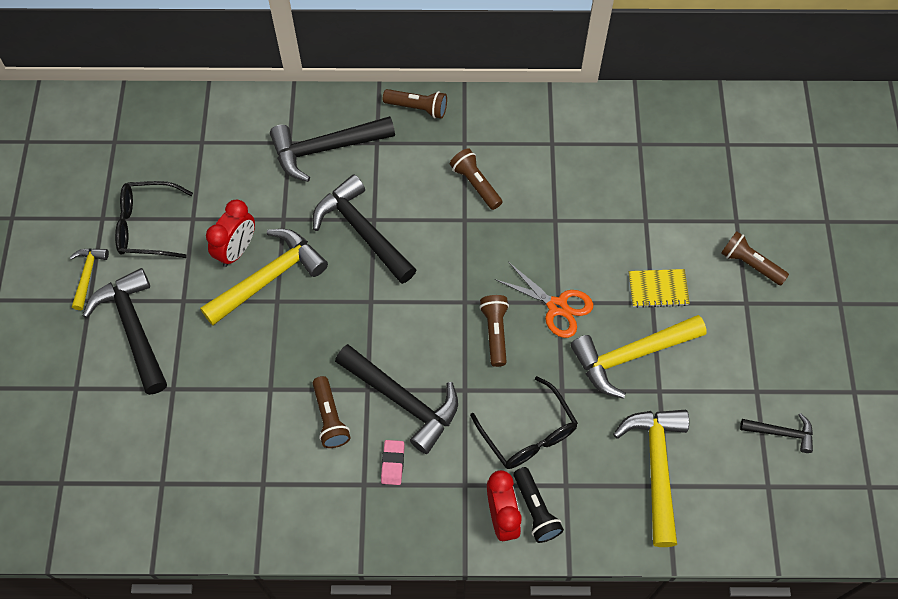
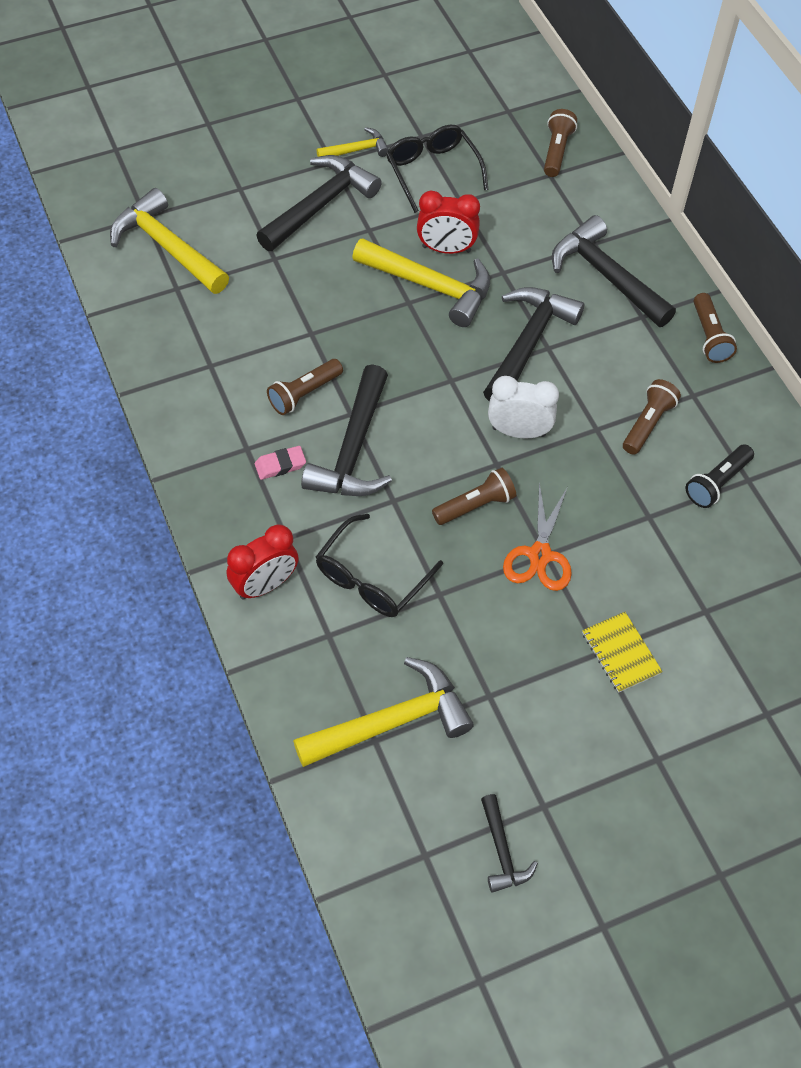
camera: 65 degrees right, 5 degrees down
(442, 274) = (518, 431): none -> white clock
(536, 510) = (287, 615): black flashlight -> black flashlight (717, 483)
(630, 356) = (518, 651): yellow hammer -> yellow hammer (167, 247)
(750, 264) = (714, 747): brown flashlight -> brown flashlight (556, 151)

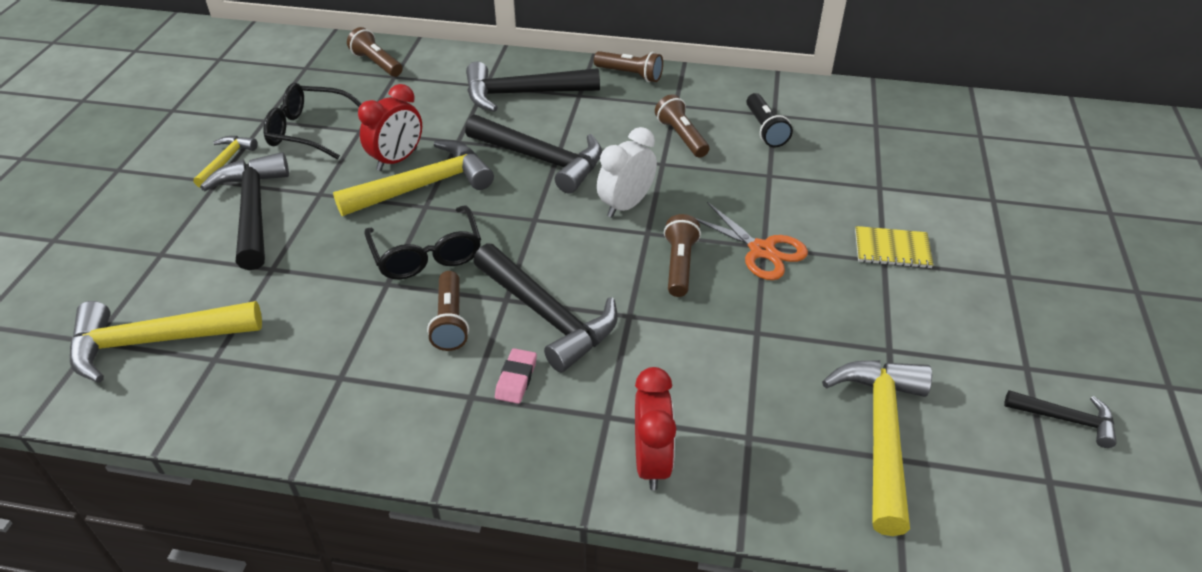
camera: 55 degrees left, 15 degrees down
(372, 577) = (705, 371): black glasses -> black glasses (427, 254)
(528, 342) = (542, 160): black hammer -> black hammer turned 150 degrees clockwise

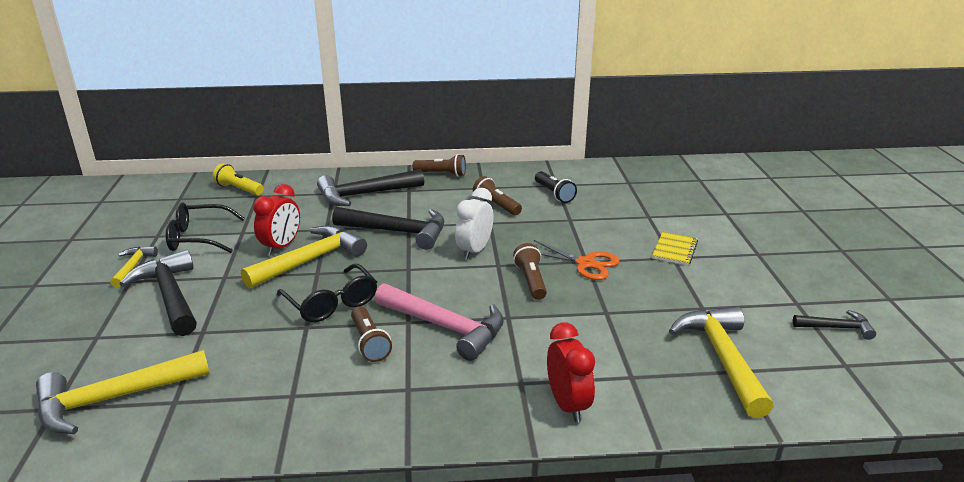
camera: 15 degrees left, 15 degrees down
(376, 63) = (239, 189): brown flashlight -> yellow flashlight
(516, 379) = (439, 371): pink eraser -> none
(548, 316) = (446, 327): black hammer -> pink hammer
(892, 249) = (674, 250): yellow notebook -> yellow notebook turned 60 degrees counterclockwise

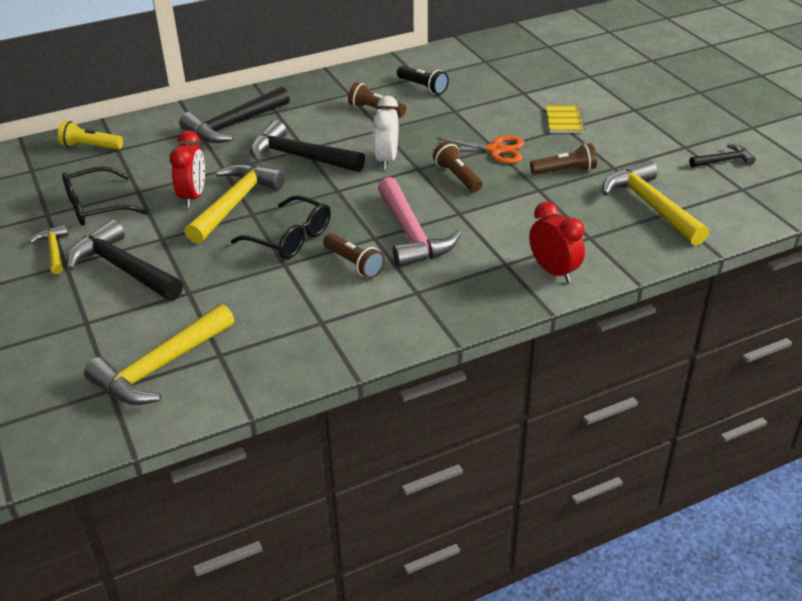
camera: 20 degrees left, 10 degrees up
(398, 232) = (299, 157): black hammer -> black hammer turned 150 degrees counterclockwise
(442, 174) = (296, 87): brown flashlight -> brown flashlight (565, 171)
(446, 327) = (411, 234): pink hammer -> pink hammer turned 60 degrees clockwise

